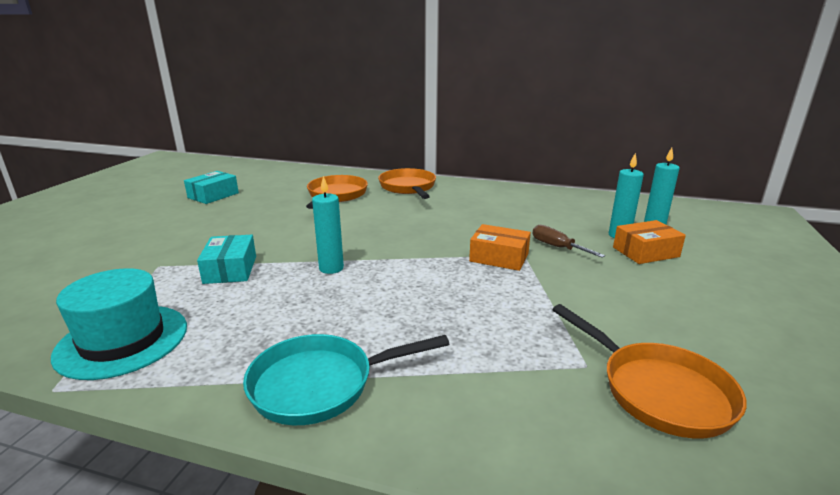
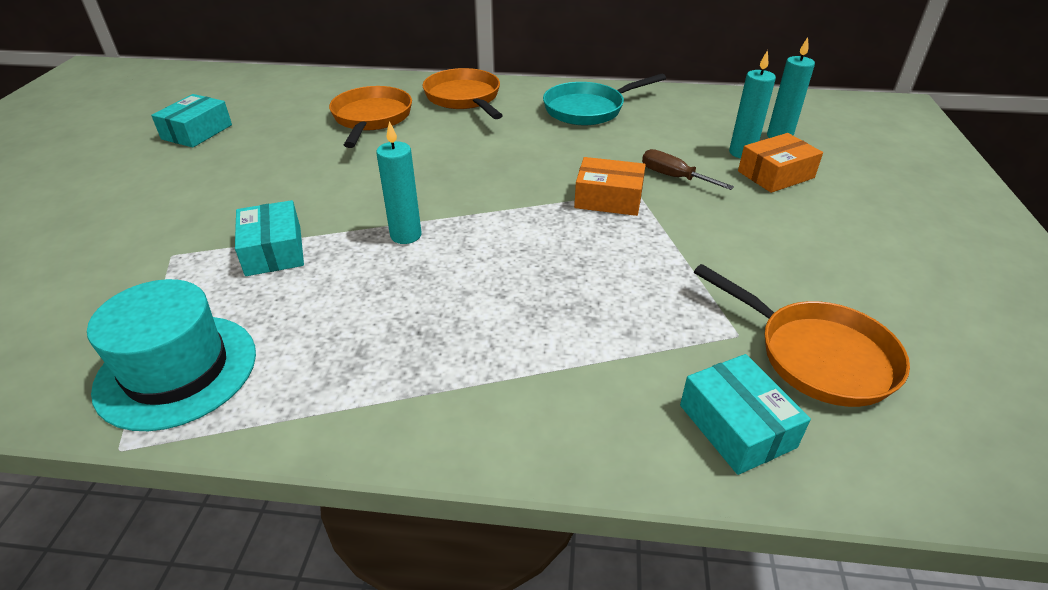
camera: 10 degrees left, 15 degrees up
(321, 384) = (450, 397): turquoise pan -> turquoise pan (588, 109)
(568, 440) = (736, 426): none -> turquoise box

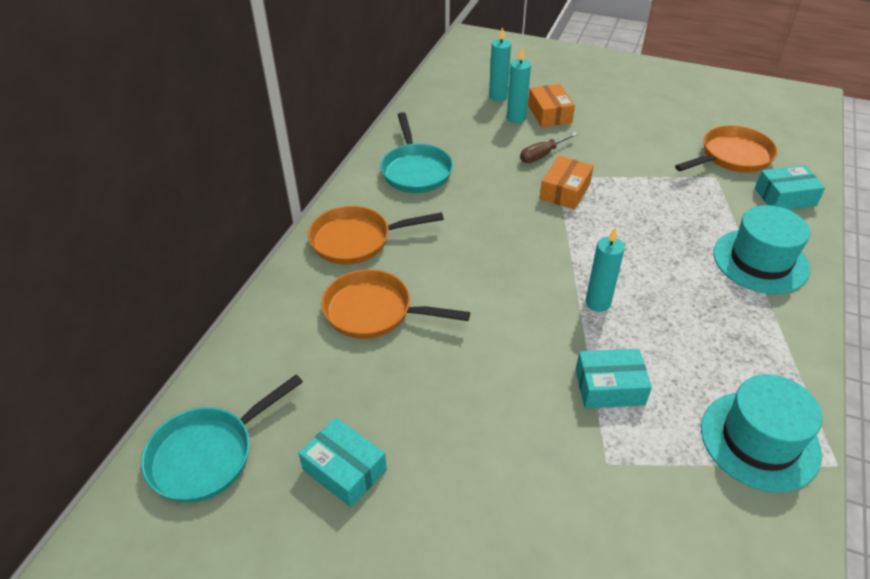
camera: 75 degrees left, 5 degrees up
(222, 86) = (208, 454): none -> turquoise pan
(535, 384) = (760, 261): none -> turquoise hat

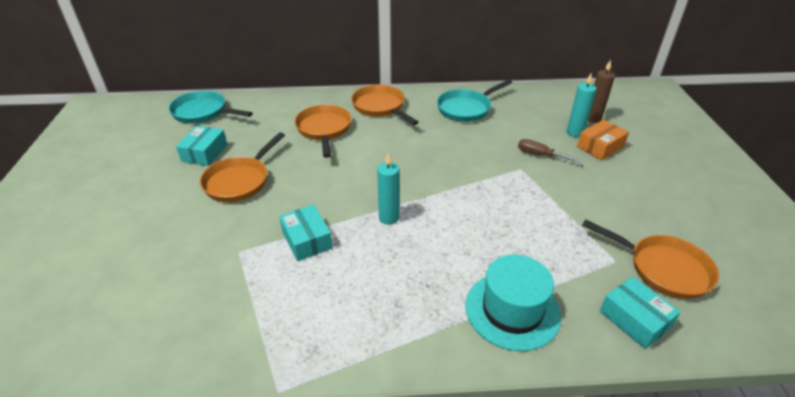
camera: 65 degrees right, 5 degrees down
(449, 435) = (240, 181): none -> orange pan
(498, 96) = (593, 118): turquoise candle -> brown candle
(565, 191) = (505, 176): orange box -> none
(759, 440) = (287, 333): turquoise hat -> none

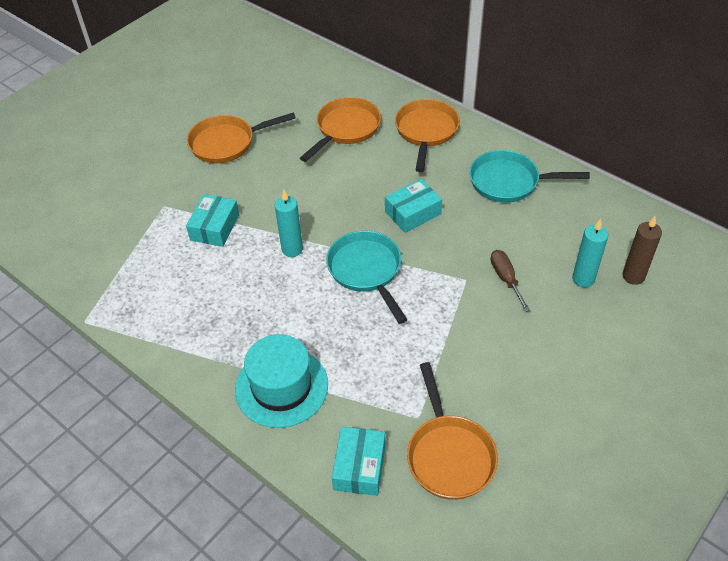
camera: 45 degrees right, 10 degrees up
(203, 112) = (272, 53): turquoise pan -> turquoise pan (366, 271)
(204, 153) = (231, 99): turquoise box -> turquoise box (412, 213)
(600, 147) = (585, 311): orange box -> none

